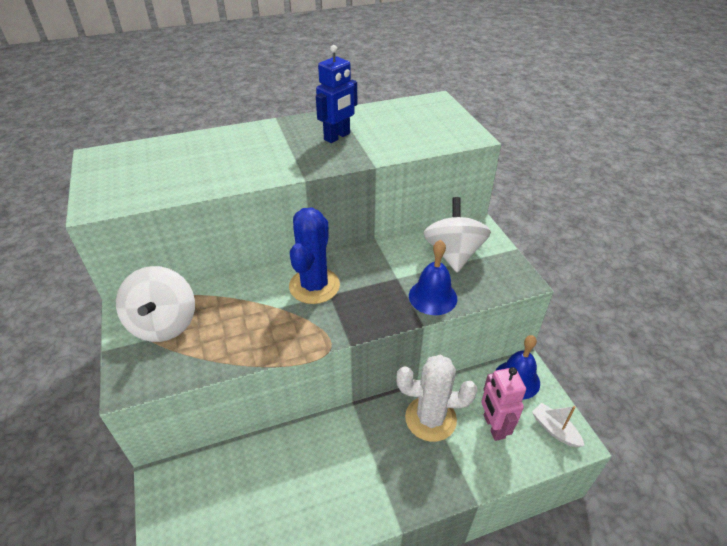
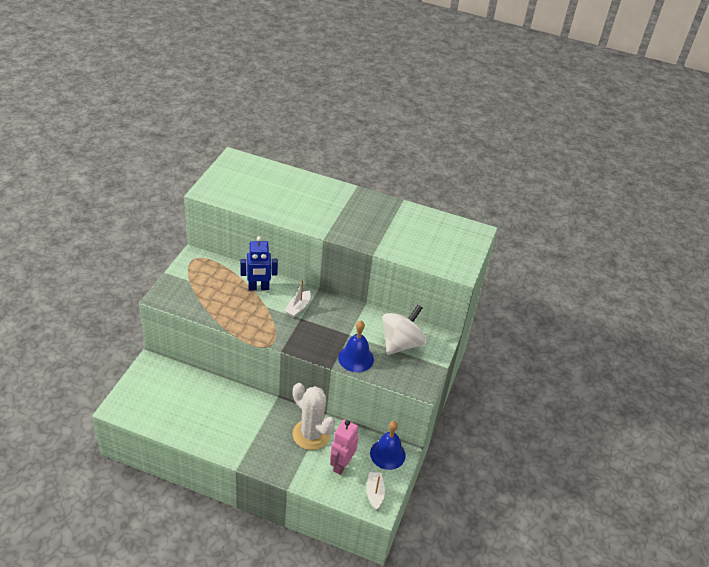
camera: 35 degrees right, 0 degrees up
(164, 324) = (203, 277): white spinning top -> none
(314, 286) = (298, 308): blue cactus -> white boat
(337, 137) = (376, 221): blue robot -> blue robot (258, 288)

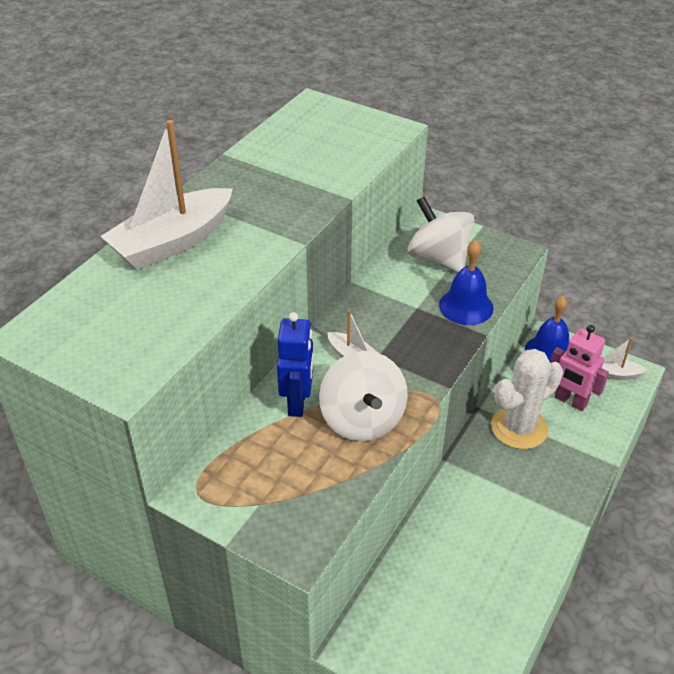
camera: 75 degrees left, 0 degrees up
(250, 314) = (362, 419): none -> white spinning top
(313, 191) = (172, 242): none -> white boat

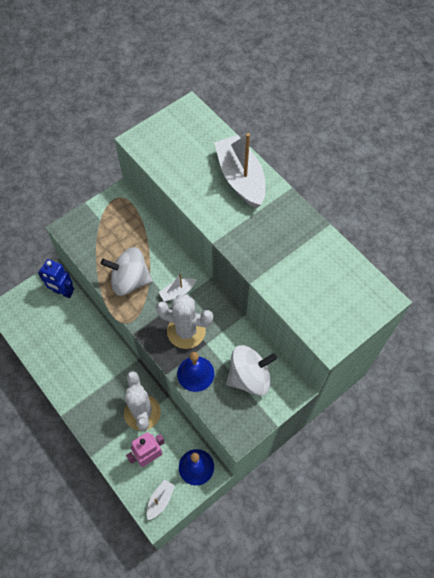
camera: 110 degrees right, 20 degrees up
(297, 403) = (155, 254): blue robot -> blue robot (63, 292)
(411, 331) = (186, 331): none -> white cactus

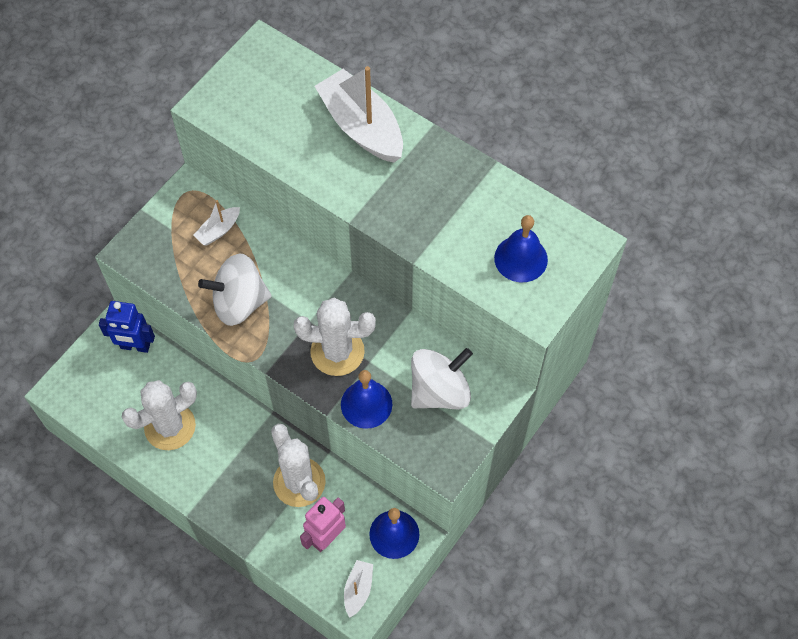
camera: 15 degrees left, 0 degrees up
(68, 352) = (170, 426): none -> white cactus
(177, 292) = (310, 303): white boat -> white boat (218, 230)
(328, 298) = (521, 258): none -> blue bell

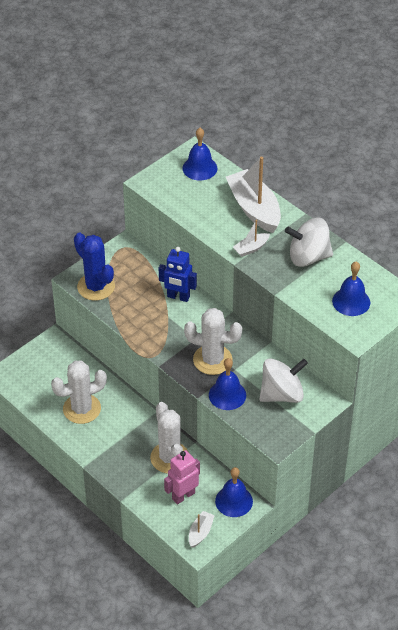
camera: 10 degrees right, 15 degrees down
(135, 346) = (66, 354): blue robot -> blue robot (178, 297)
(159, 260) = (96, 287): none -> blue cactus
(218, 230) = (141, 274): white boat -> white boat (251, 248)
(239, 303) = (148, 320): white spinning top -> white spinning top (308, 257)
(275, 71) = (199, 168): none -> blue bell

